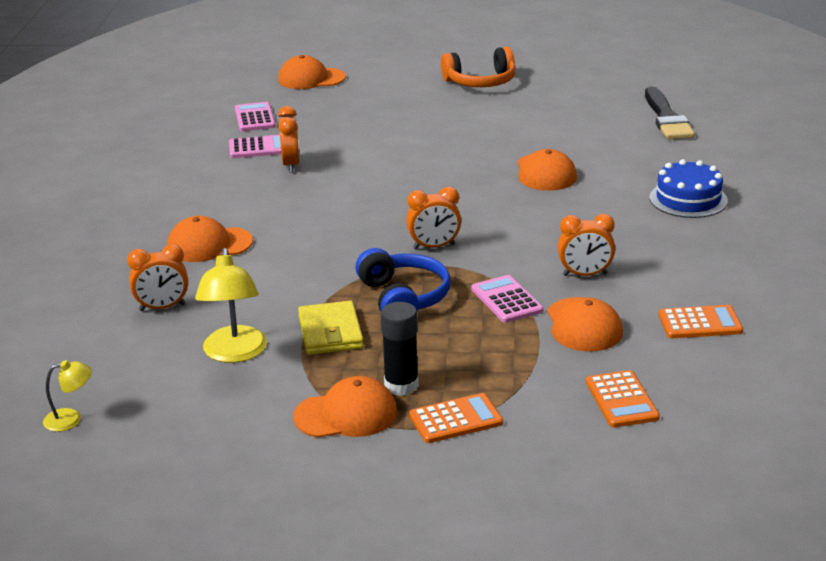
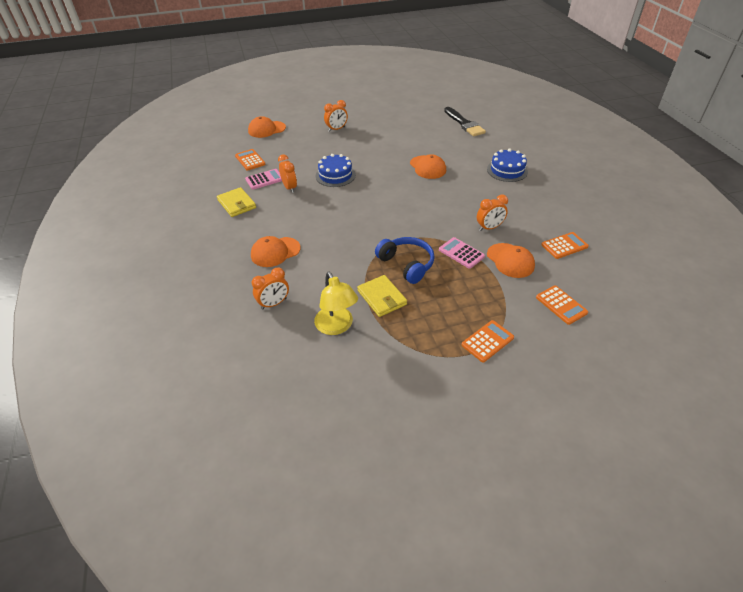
camera: 20 degrees left, 15 degrees up
(71, 419) = (266, 403): yellow lamp -> none
(194, 173) = (237, 204): none -> yellow wallet
(255, 118) = (250, 160): pink calculator -> orange calculator
(346, 414) = (427, 354): orange cap -> none
(378, 159) = (335, 175): none -> blue cake
(401, 385) = (443, 325): black glue stick -> none
(434, 247) = (401, 226): orange clock -> orange clock (336, 129)
(481, 82) = (358, 117): orange headphones -> none

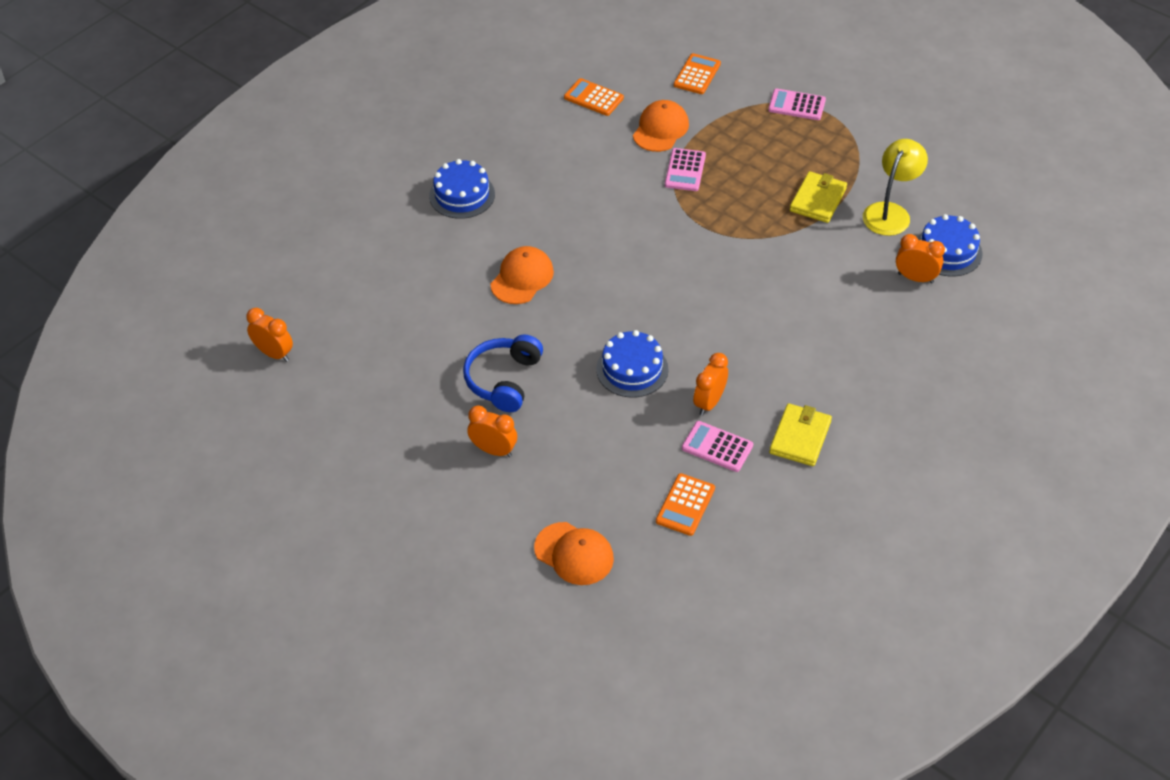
camera: 125 degrees left, 5 degrees up
(275, 252) = (844, 329): orange cap -> none
(275, 333) = (947, 251): none -> blue cake
(406, 264) = (748, 205): blue headphones -> blue headphones (503, 380)
(464, 124) = (347, 293): black brush -> none
(487, 341) = (796, 105): orange calculator -> pink calculator
(489, 228) = (614, 165): orange clock -> orange clock (274, 353)

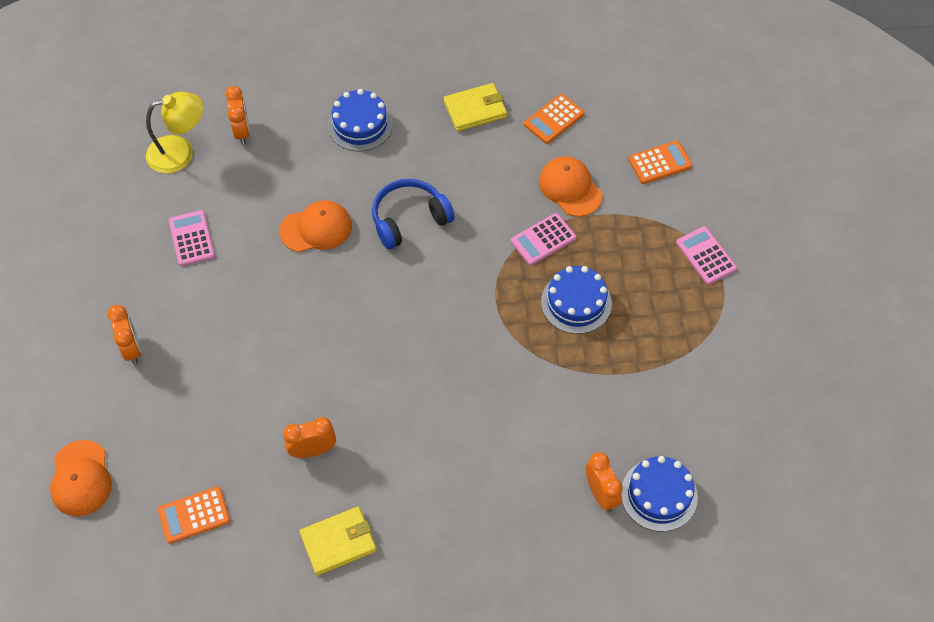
camera: 45 degrees right, 10 degrees up
(274, 353) = (96, 147): orange clock -> orange clock (242, 131)
(503, 380) = (204, 299): blue headphones -> blue headphones (409, 219)
(593, 98) = (554, 119): orange calculator -> orange calculator turned 120 degrees counterclockwise
(632, 369) = (296, 372): blue cake -> blue cake (576, 302)
(660, 129) = (570, 188): orange cap -> orange cap turned 105 degrees counterclockwise
(717, 447) = (272, 491): pink calculator -> pink calculator (191, 238)
(818, 200) = (613, 355): yellow wallet -> yellow wallet (475, 109)
(890, 212) = (657, 417): yellow lamp -> yellow lamp (180, 152)

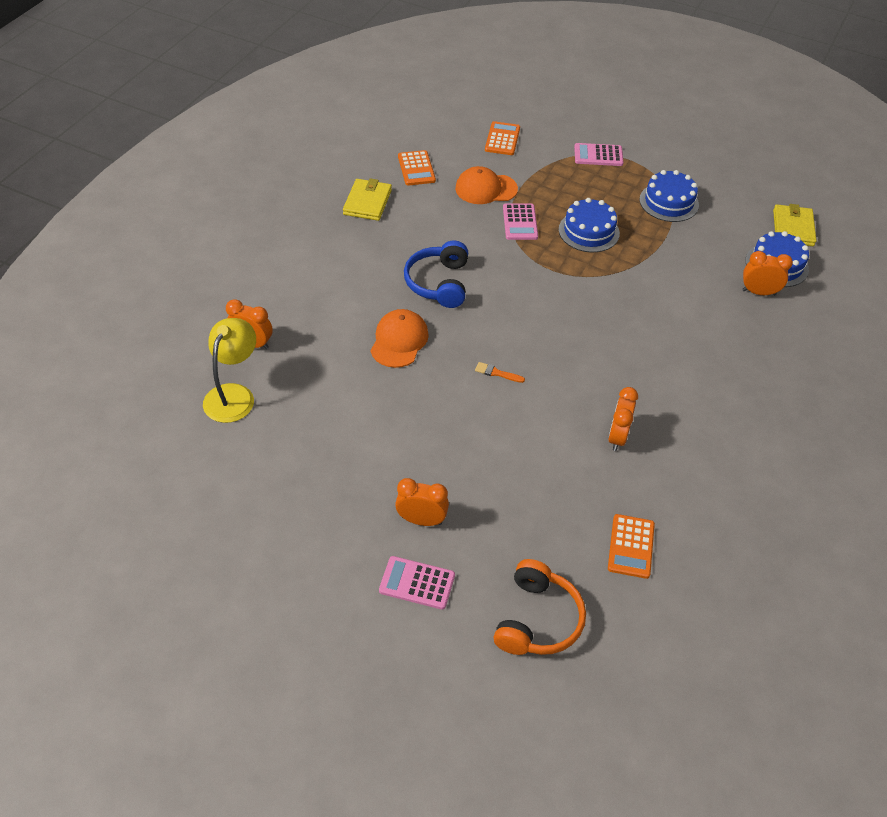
camera: 60 degrees left, 10 degrees down
(81, 478) = (537, 619): orange cap -> orange headphones
(191, 238) = (337, 426): pink calculator -> pink calculator (417, 583)
(328, 320) = (497, 373): none -> orange brush
(338, 542) = (715, 458): yellow wallet -> yellow wallet (793, 228)
(360, 124) = (318, 270): blue cake -> blue cake (669, 202)

